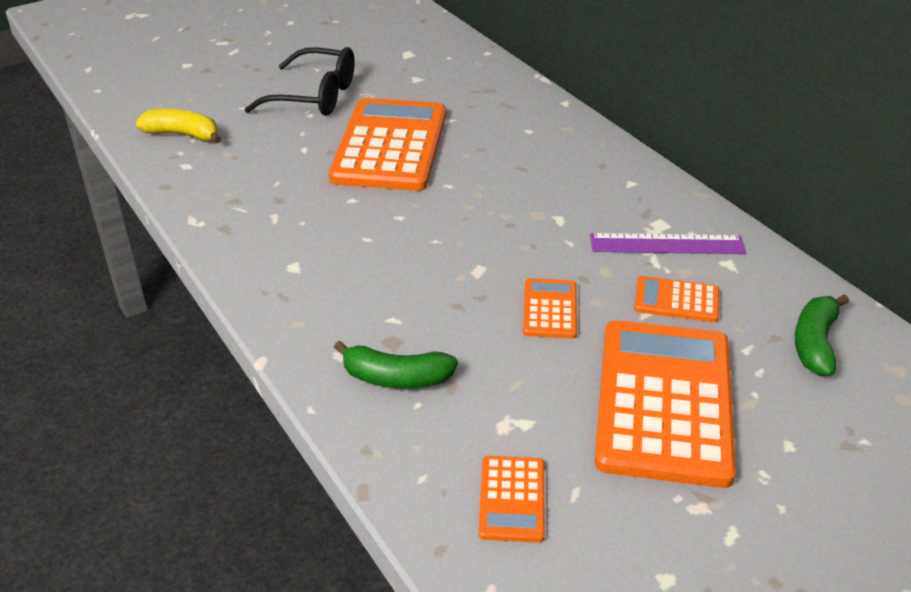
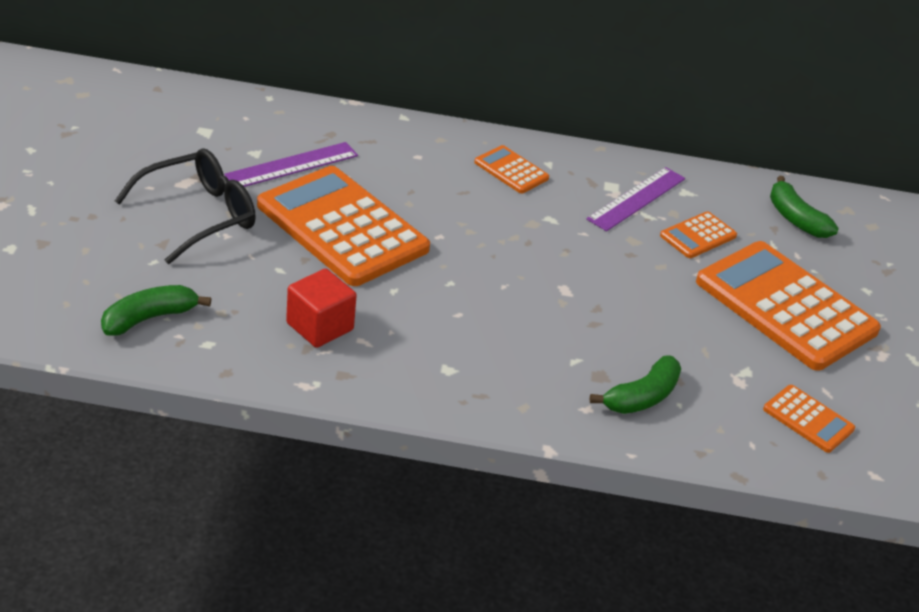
camera: 55 degrees left, 0 degrees up
(183, 135) = (149, 318): yellow banana -> green banana
(264, 193) = (320, 326): none -> red cube
(426, 96) = (292, 165): none -> purple ruler
(550, 309) = (646, 289): orange calculator -> orange calculator (511, 170)

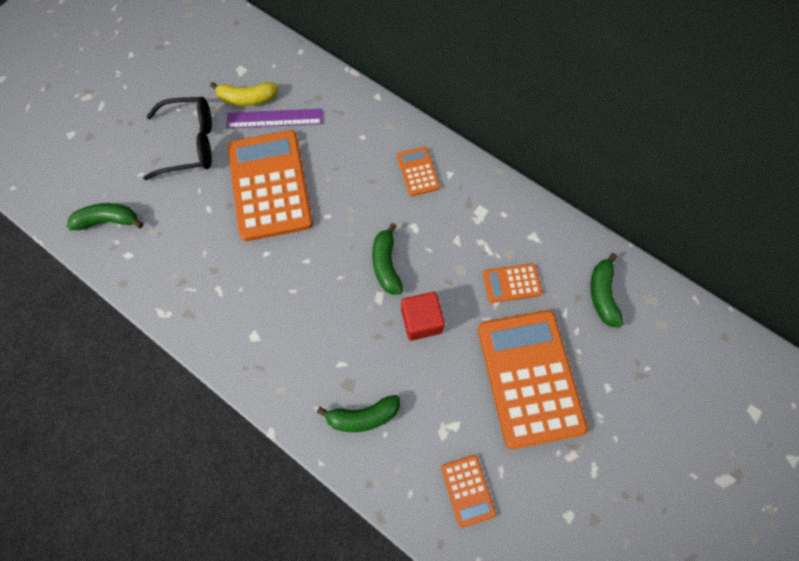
camera: 35 degrees right, 30 degrees up
(239, 155) = (247, 99): none -> yellow banana
(320, 326) = (200, 267): red cube -> red cube (421, 321)
(548, 259) = (386, 264): none -> green banana
(636, 199) = (491, 230): purple ruler -> none

